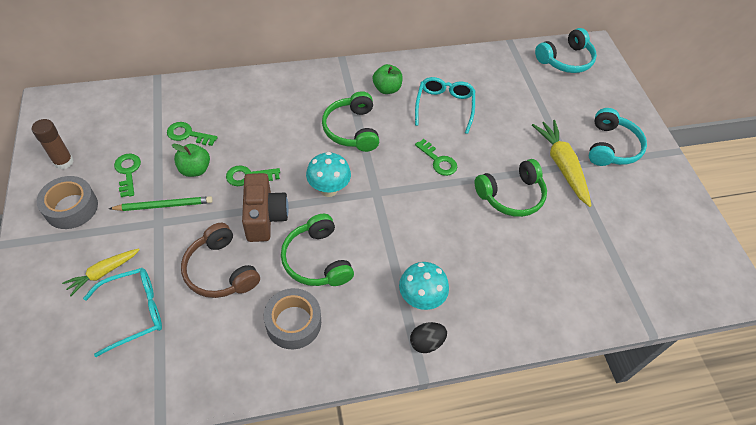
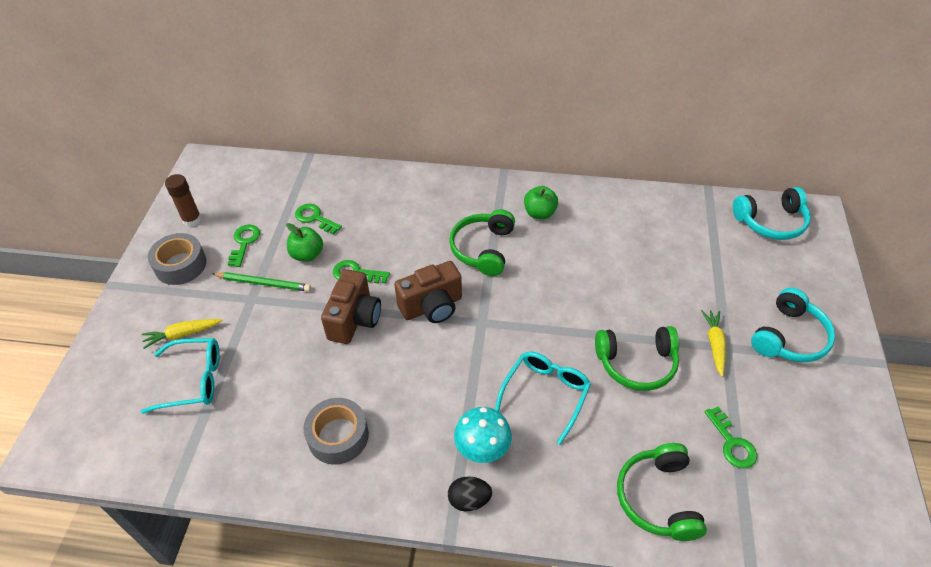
camera: 25 degrees right, 5 degrees down
(221, 270) = (289, 362): brown headphones -> none
(317, 260) = (389, 377): green headphones -> green headphones (658, 498)
(328, 189) = (432, 306): turquoise mushroom -> brown camera
(438, 161) = (566, 304): green key -> green key (732, 443)
(444, 107) = (597, 246): turquoise glasses -> turquoise glasses (545, 394)
(561, 166) = (714, 344): yellow carrot -> yellow carrot, size x0.59

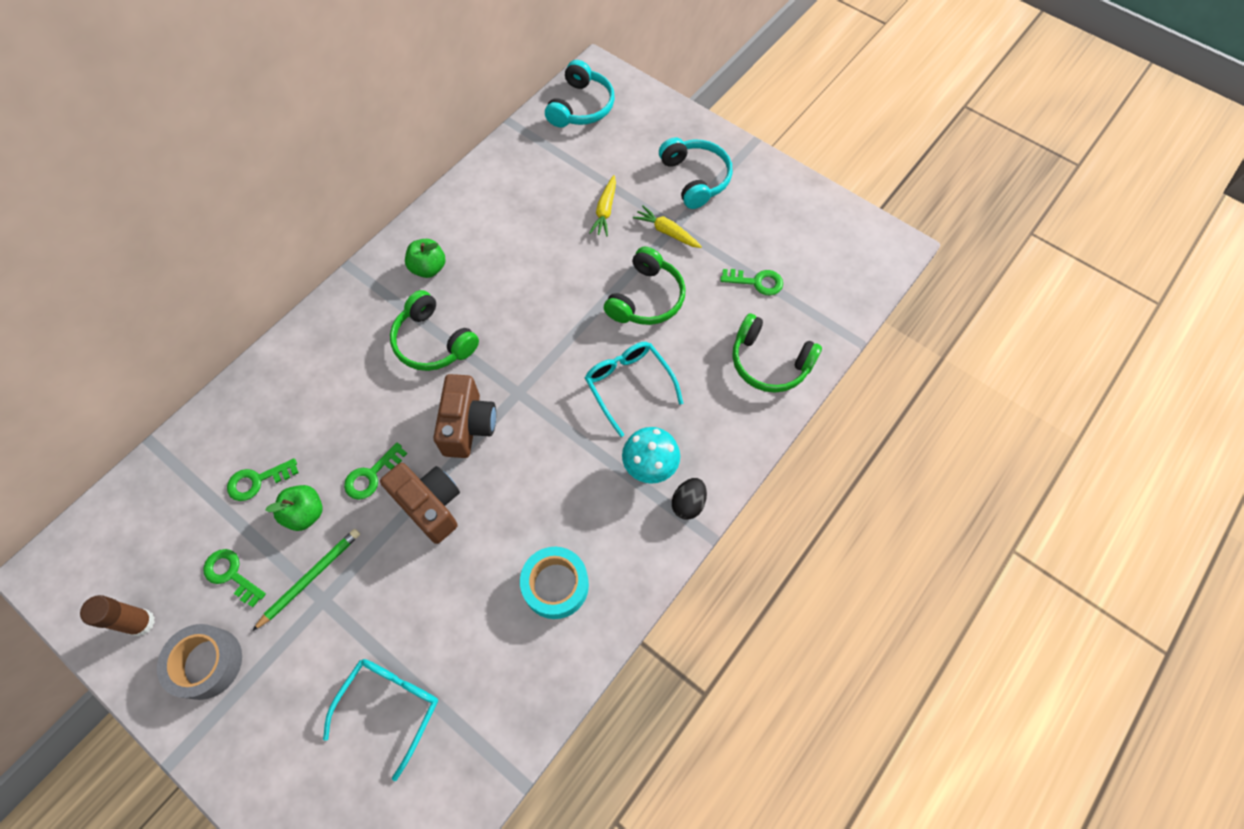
camera: 60 degrees left, 15 degrees up
(182, 334) = (317, 697): yellow carrot -> yellow carrot (605, 210)
(338, 436) = (555, 585): grey tape -> turquoise tape

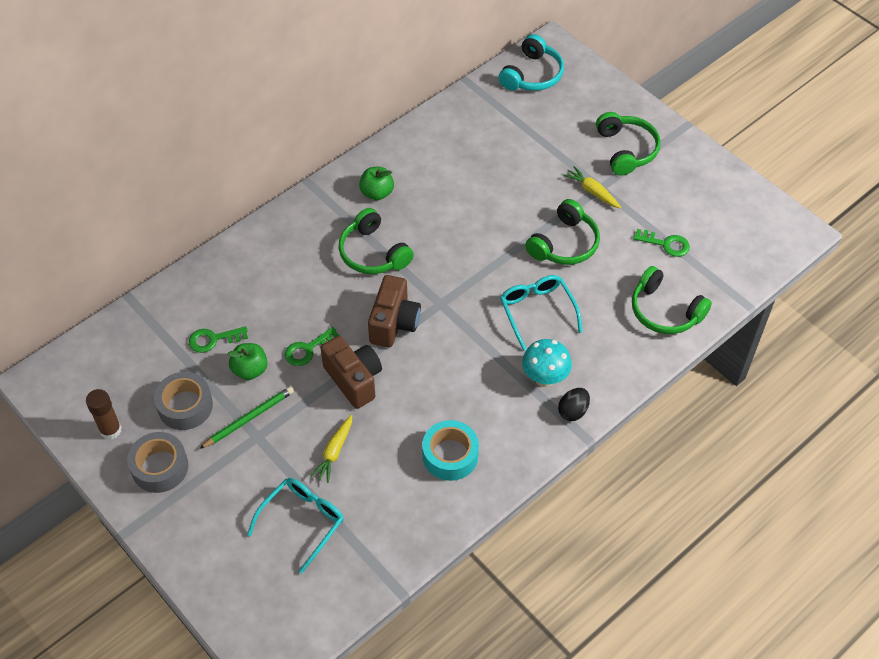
camera: 10 degrees right, 10 degrees down
(231, 574) = (185, 406): green key -> grey tape
(605, 210) = (539, 166): yellow carrot -> yellow carrot (334, 452)
(695, 178) = (626, 150): turquoise headphones -> green headphones

